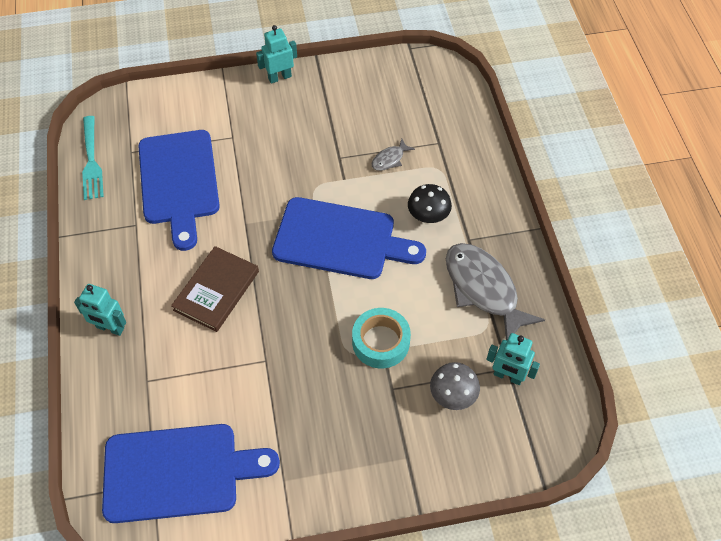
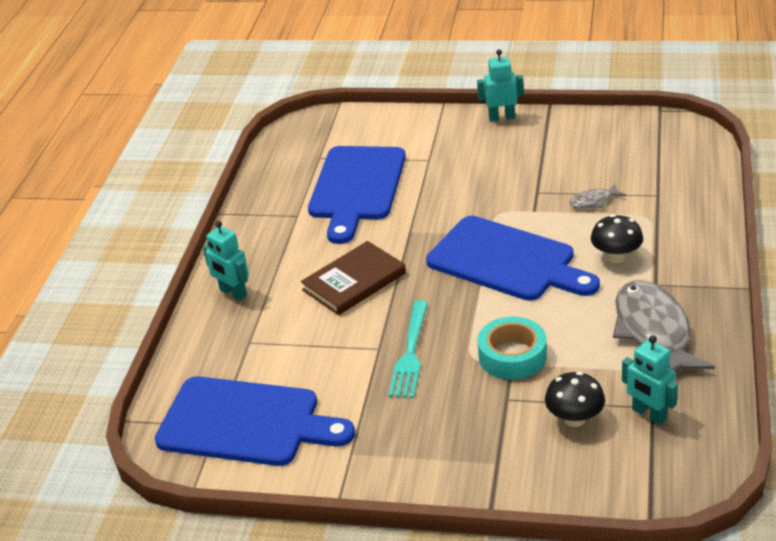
camera: 25 degrees right, 20 degrees down
(91, 161) = (277, 159): turquoise fork -> turquoise fork (410, 353)
(452, 396) = (574, 419): grey mushroom -> black mushroom

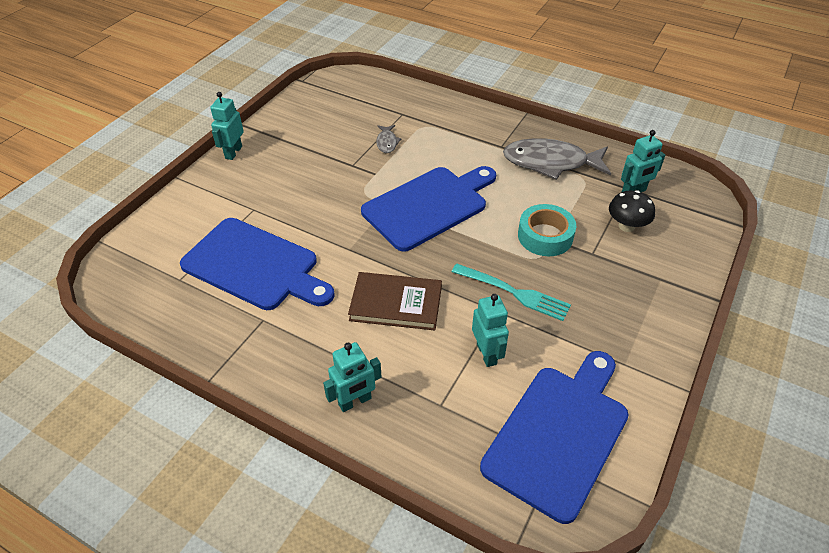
camera: 75 degrees left, 10 degrees up
(320, 354) = (487, 354): none -> turquoise robot
(354, 281) = (396, 304): brown book -> brown book turned 60 degrees counterclockwise
(616, 257) = (460, 153): black mushroom -> none

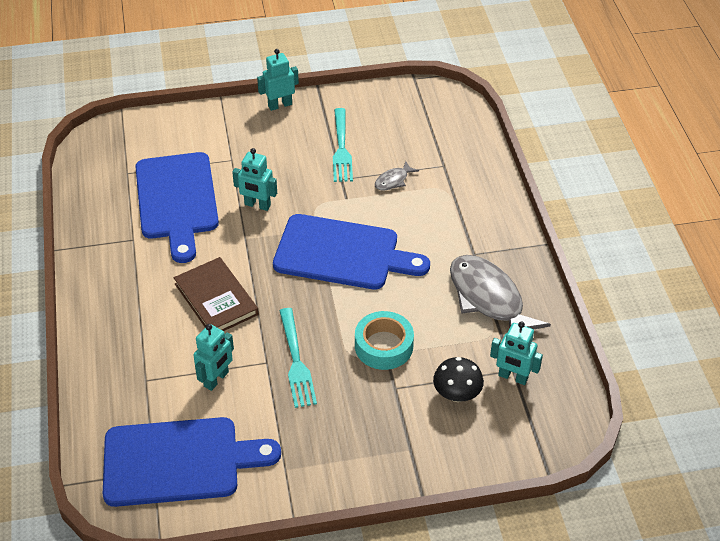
camera: 50 degrees right, 0 degrees up
(322, 148) = (341, 148): none -> turquoise fork
(355, 401) = (108, 333): turquoise robot -> turquoise robot (257, 205)

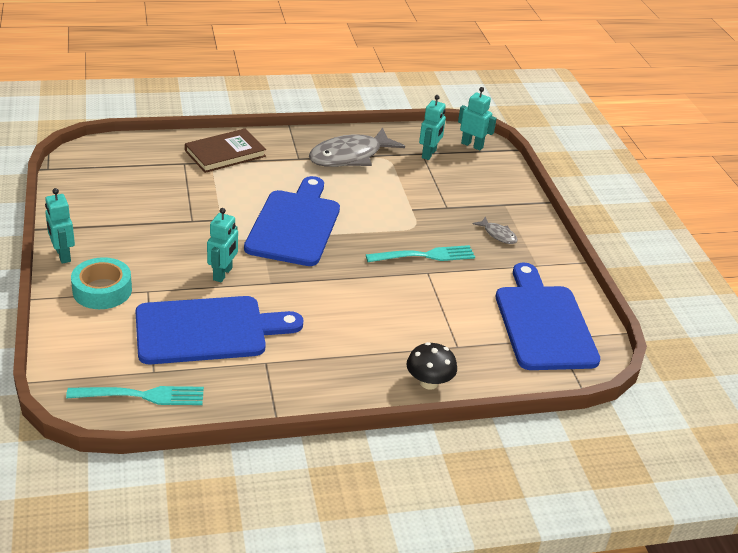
camera: 95 degrees left, 10 degrees down
(216, 299) = (353, 302): brown book -> brown book (225, 153)
(216, 379) = (451, 301): turquoise robot -> turquoise robot (472, 145)
(341, 148) = (146, 218): turquoise fork -> turquoise fork (142, 396)
(384, 346) = (403, 209): turquoise tape -> turquoise tape (102, 290)
(393, 180) = (200, 191): grey fish -> grey fish (498, 235)
(457, 394) = (449, 179): black mushroom -> black mushroom (429, 382)

